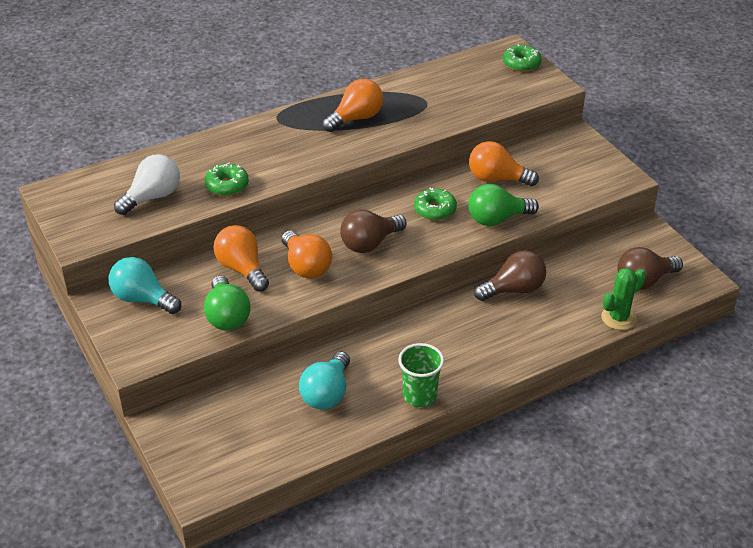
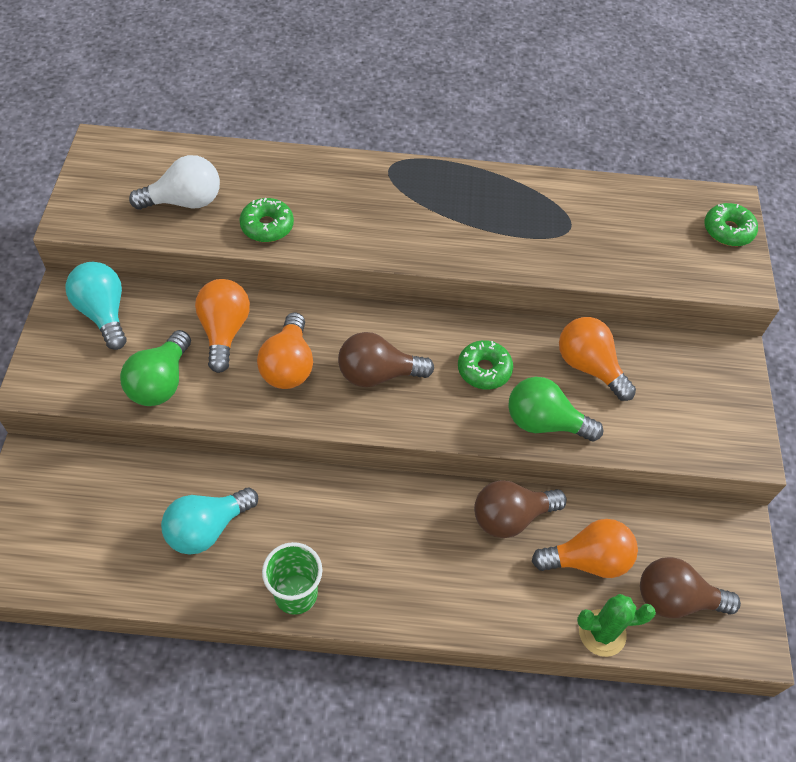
camera: 30 degrees right, 15 degrees up
(356, 118) = (473, 210): orange light bulb -> orange light bulb (588, 560)
(514, 290) = (510, 517): brown light bulb -> brown light bulb turned 150 degrees clockwise

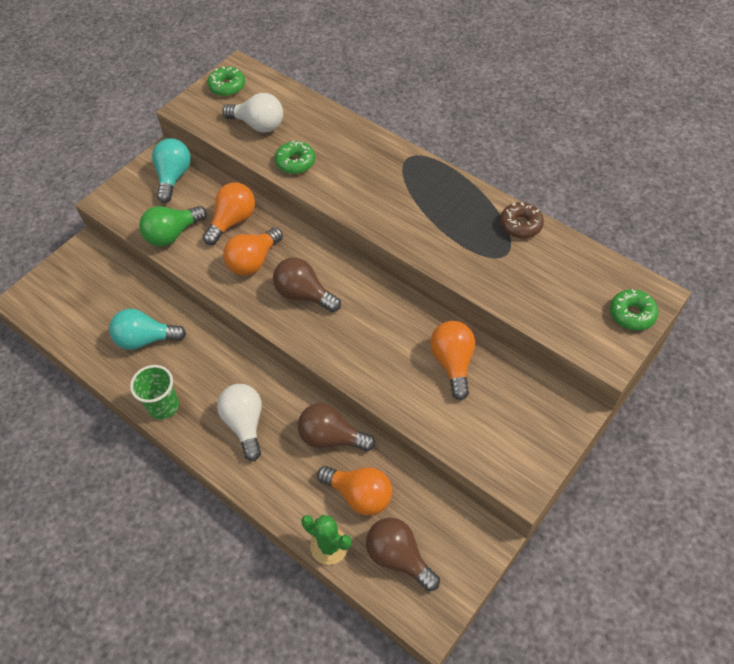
camera: 40 degrees right, 0 degrees up
(407, 557) = (245, 424): none -> white light bulb
(484, 370) = (376, 327): green donut -> green donut (227, 86)
(544, 422) = (388, 383): green light bulb -> none
(560, 190) = (520, 225): none -> brown donut

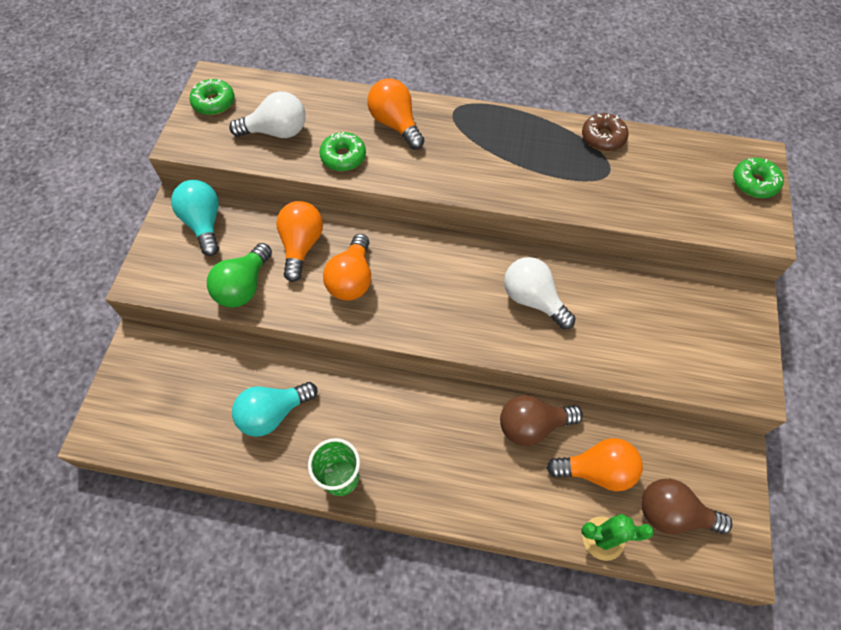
camera: 30 degrees left, 5 degrees up
(245, 424) = (438, 454): white light bulb -> white light bulb (533, 299)
(304, 294) = (427, 292): brown light bulb -> none
(453, 363) = (614, 298): orange light bulb -> orange light bulb (395, 124)

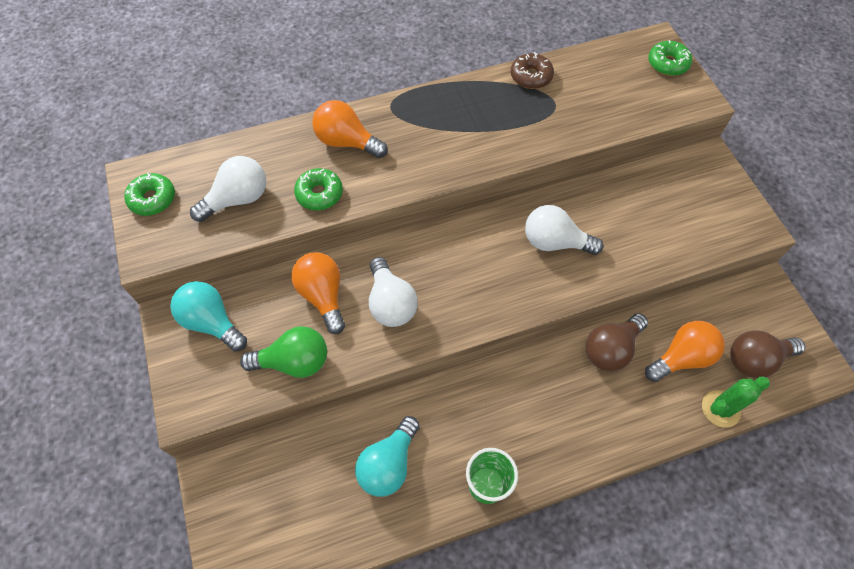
camera: 30 degrees left, 0 degrees up
(244, 286) = (294, 362): green light bulb -> green light bulb turned 90 degrees counterclockwise
(352, 279) = (390, 303): orange light bulb -> white light bulb

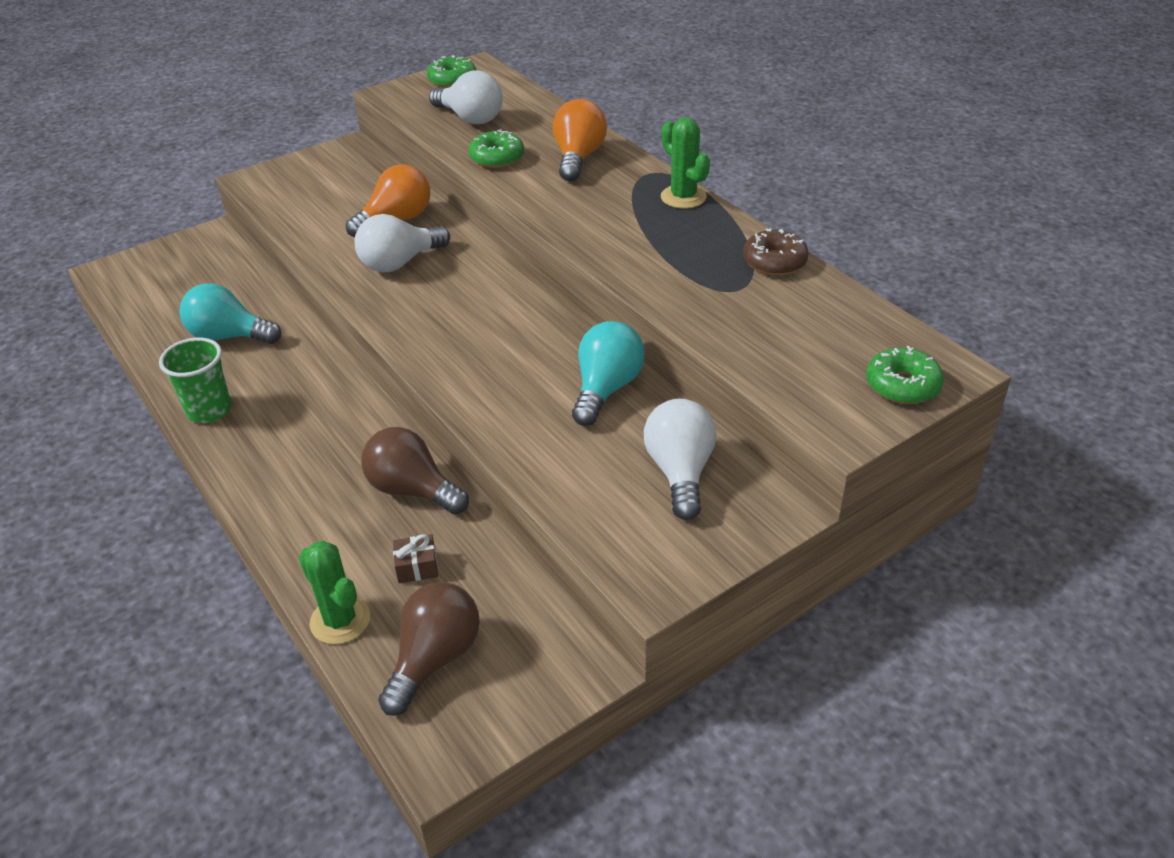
camera: 75 degrees right, 20 degrees down
(212, 322) = (348, 168): turquoise light bulb -> turquoise light bulb (606, 389)
(294, 362) = (313, 221): green light bulb -> none
(433, 97) = (683, 197): none -> green cactus
(554, 242) = (532, 368): white light bulb -> white light bulb (680, 472)
(681, 357) = (417, 567): orange light bulb -> brown gift
(755, 359) = (435, 658): brown light bulb -> brown light bulb turned 60 degrees clockwise

